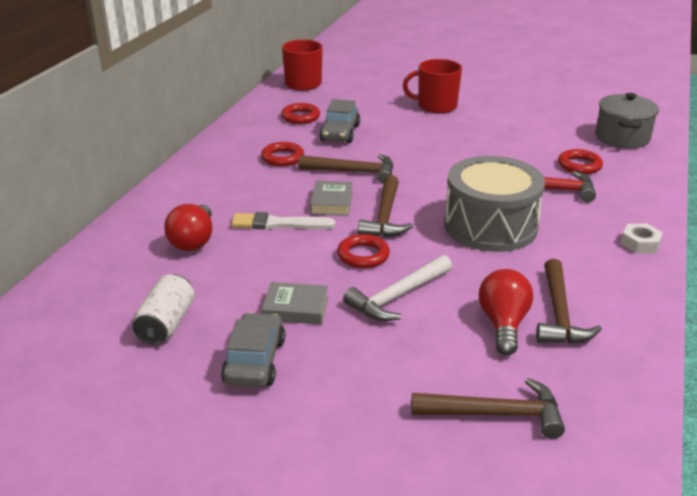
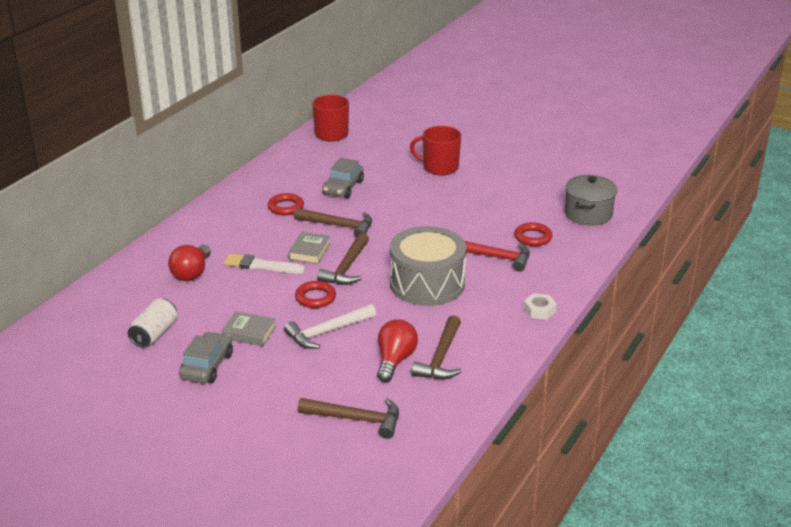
camera: 10 degrees right, 0 degrees up
(300, 117) = (316, 169): red ring -> none

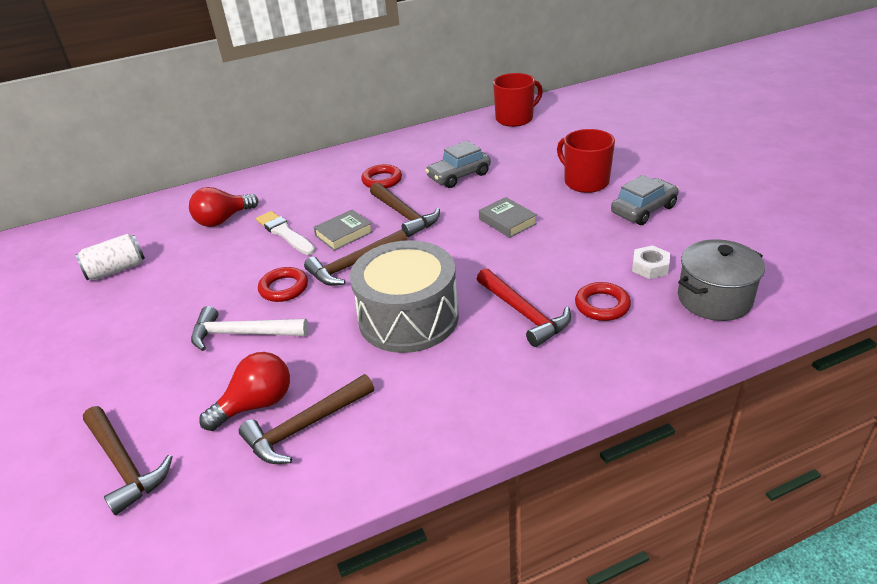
camera: 40 degrees right, 5 degrees up
(207, 366) = (103, 323): grey car -> grey car (643, 210)
(249, 332) = (181, 302): grey book -> grey book (507, 221)
(539, 310) = (496, 416): white nut -> white nut (650, 267)

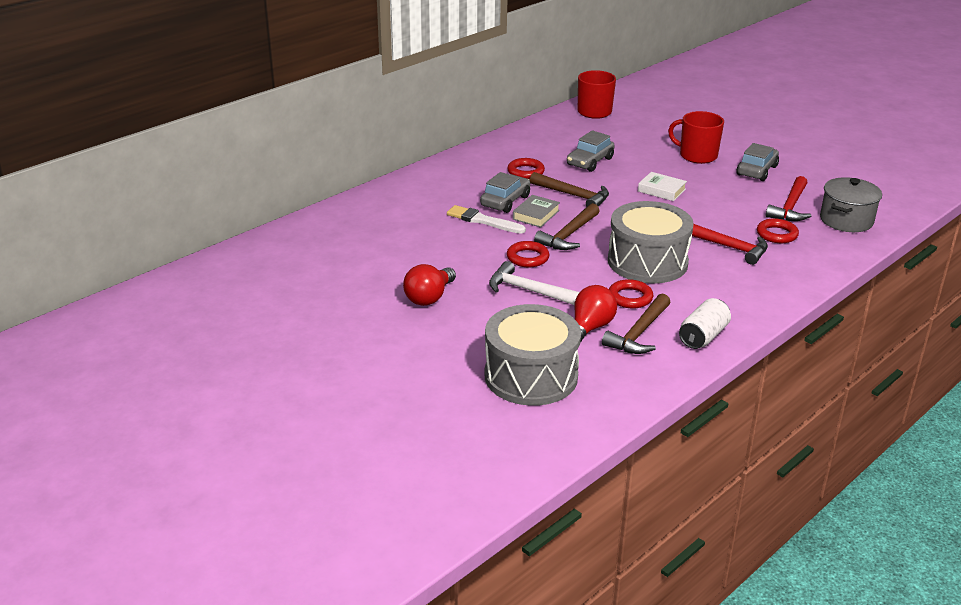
camera: 25 degrees left, 5 degrees down
(116, 270) = (358, 266): white can -> white can (703, 336)
(124, 464) = (531, 376): brown hammer -> grey drum
(223, 220) = (413, 218): red light bulb -> red light bulb (429, 297)
(243, 334) = (529, 291): white hammer -> white hammer turned 45 degrees clockwise
(329, 212) = (505, 201): none -> grey car
(343, 367) = (630, 297): none -> red ring
(507, 221) = (661, 190): grey book -> white book
(650, 267) = (790, 207): white nut -> red hammer

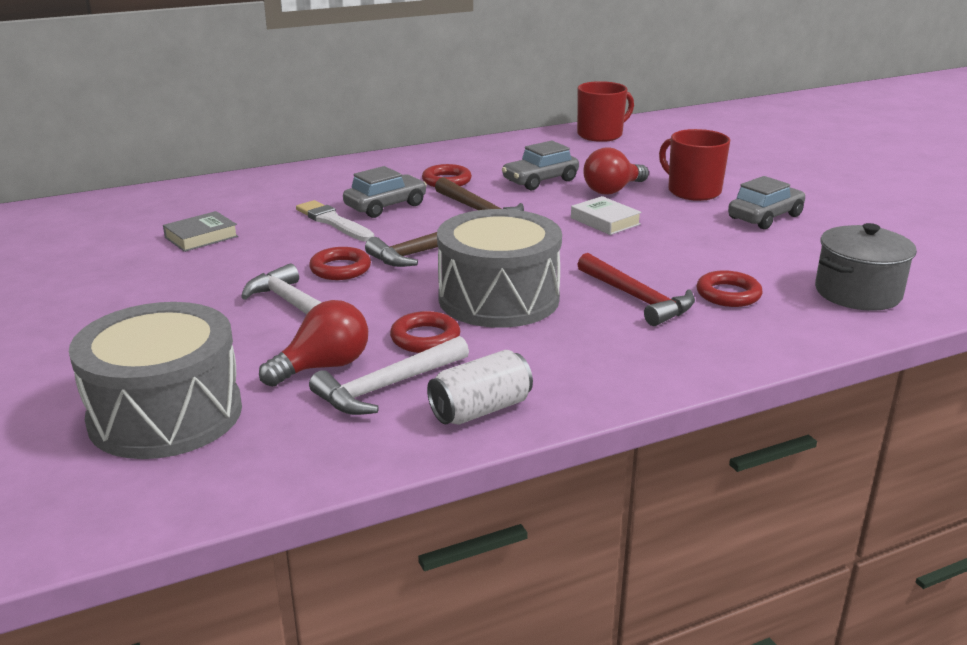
camera: 20 degrees right, 5 degrees down
(429, 297) = (160, 293): red light bulb -> red light bulb (612, 190)
(536, 215) = (407, 225): grey book -> grey book (201, 237)
(639, 333) = (387, 387): brown hammer -> white hammer
(790, 207) = (779, 264): red hammer -> none

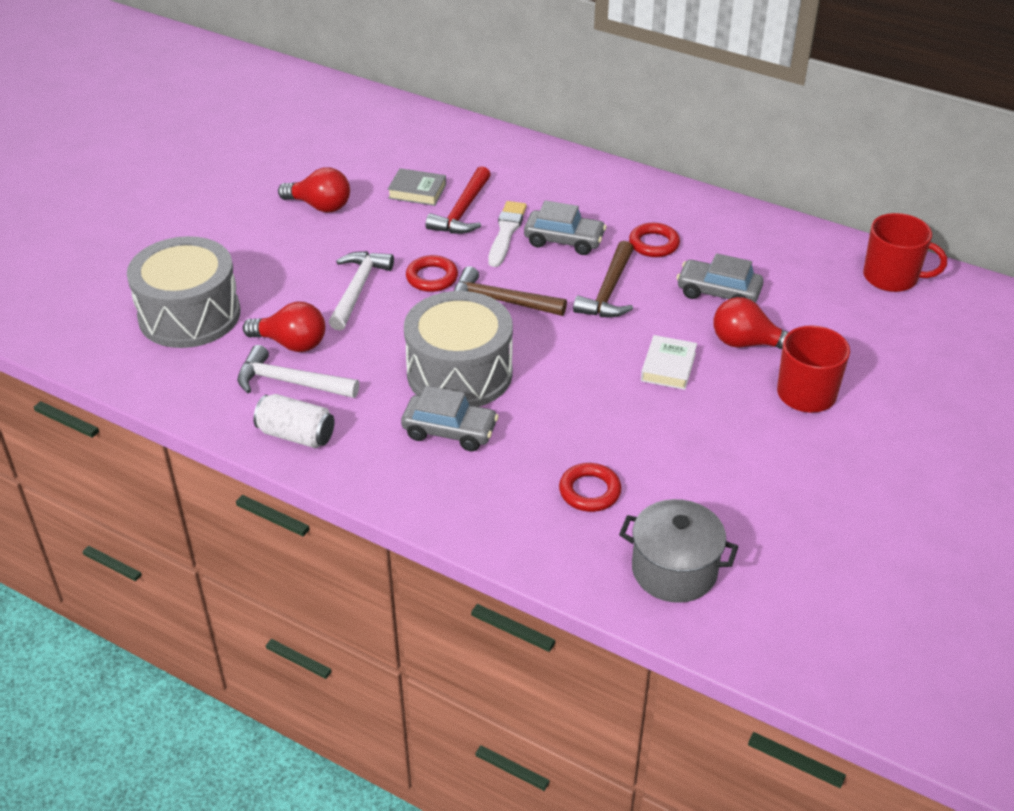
camera: 55 degrees right, 15 degrees up
(127, 284) = (320, 206): none -> red light bulb
(425, 338) = (367, 367): red ring -> none
(637, 298) = (530, 443): red hammer -> red hammer (462, 211)
(765, 217) = (794, 460): grey car -> grey car (450, 431)

